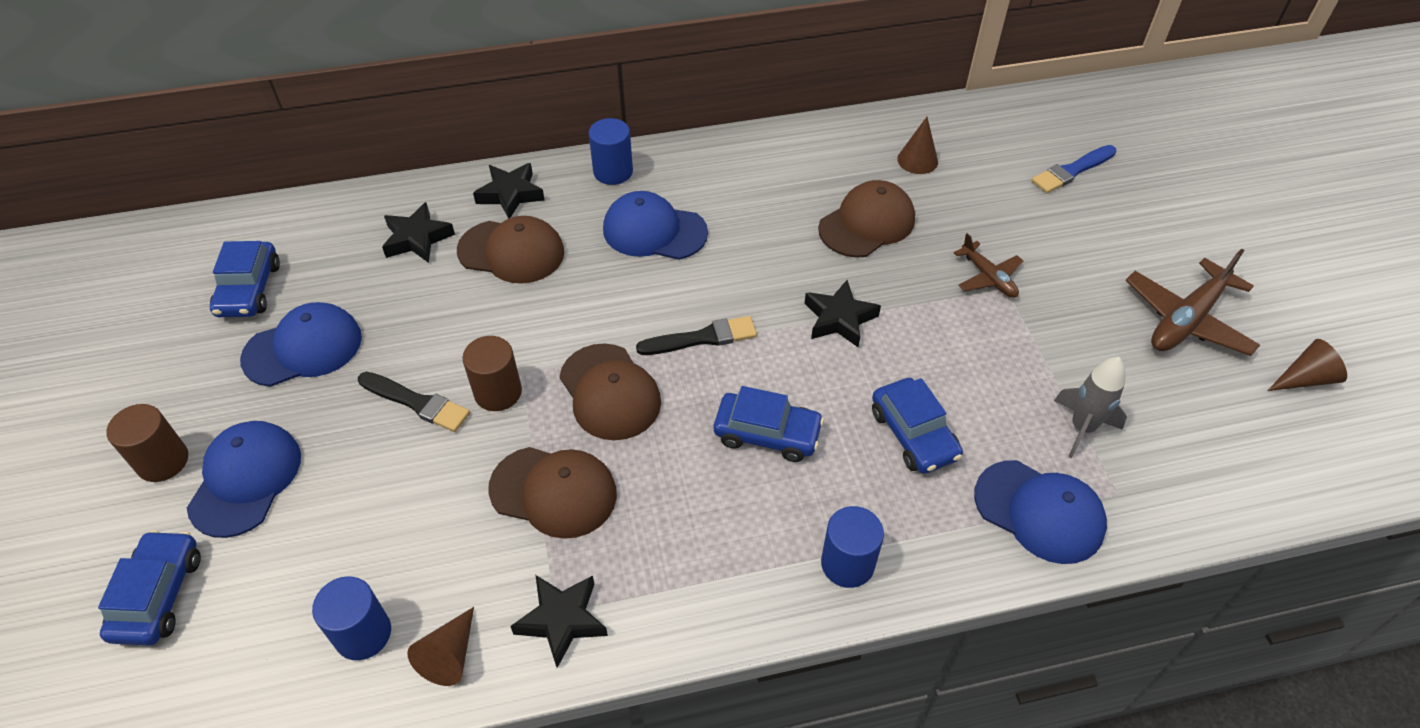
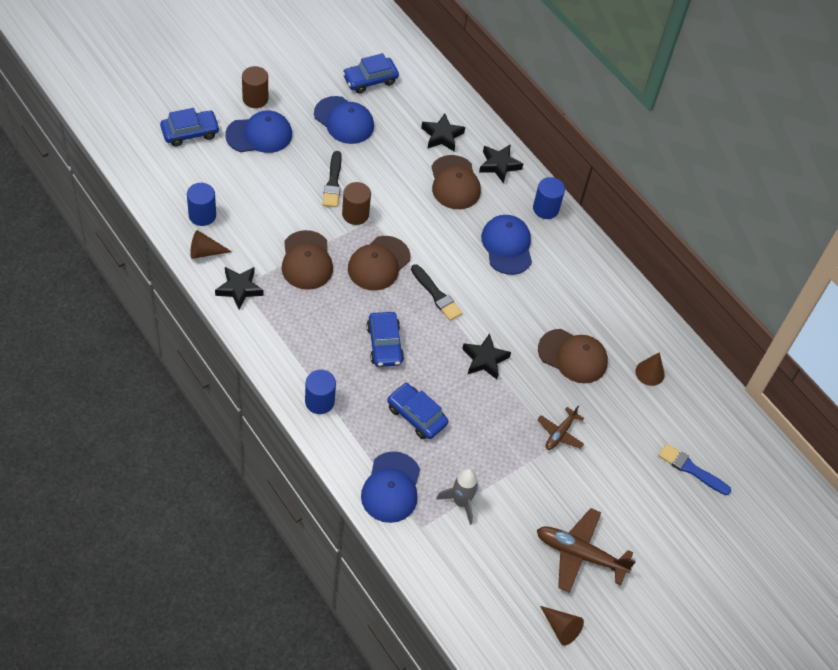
camera: 60 degrees right, 5 degrees up
(913, 434) = (416, 415): blue car -> blue car turned 90 degrees clockwise

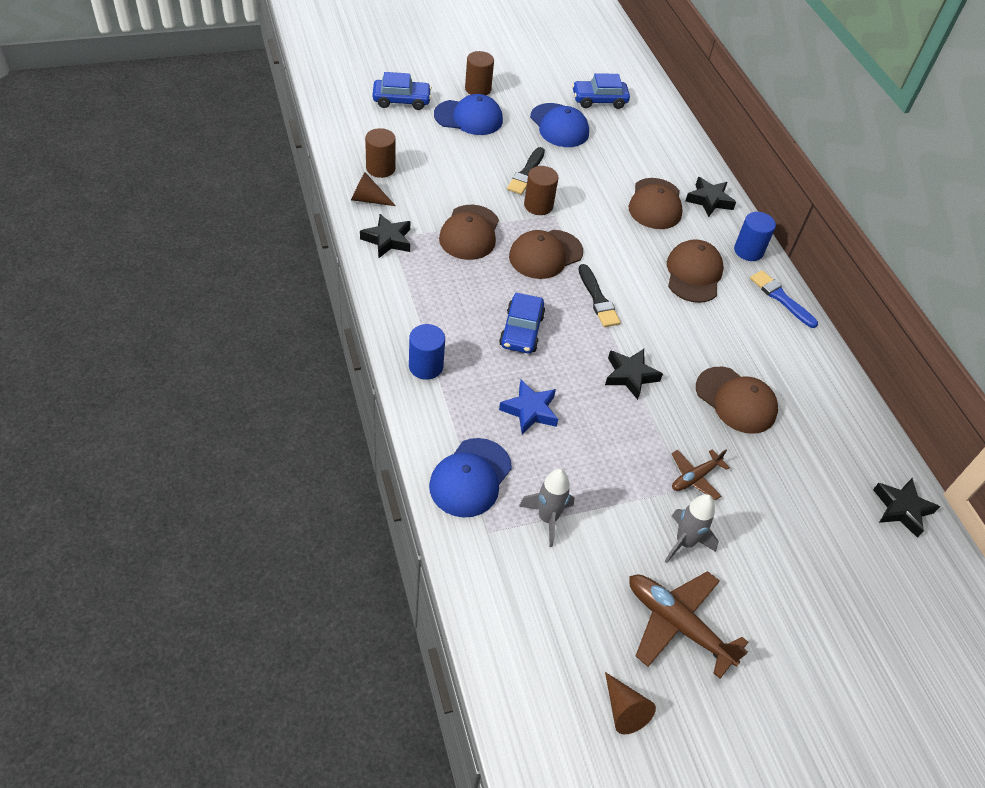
camera: 20 degrees right, 5 degrees down
(202, 215) = (380, 168): blue cylinder -> brown cylinder
(416, 415) = (530, 410): blue car -> blue star
(442, 136) = (656, 161): black star -> black star (901, 509)
(507, 246) = (693, 274): blue cap -> brown cap
(567, 489) = (684, 542): none -> grey rocket
(650, 373) = (826, 443): brown cone -> none
(691, 469) = (852, 566): blue brush -> blue brush (781, 298)

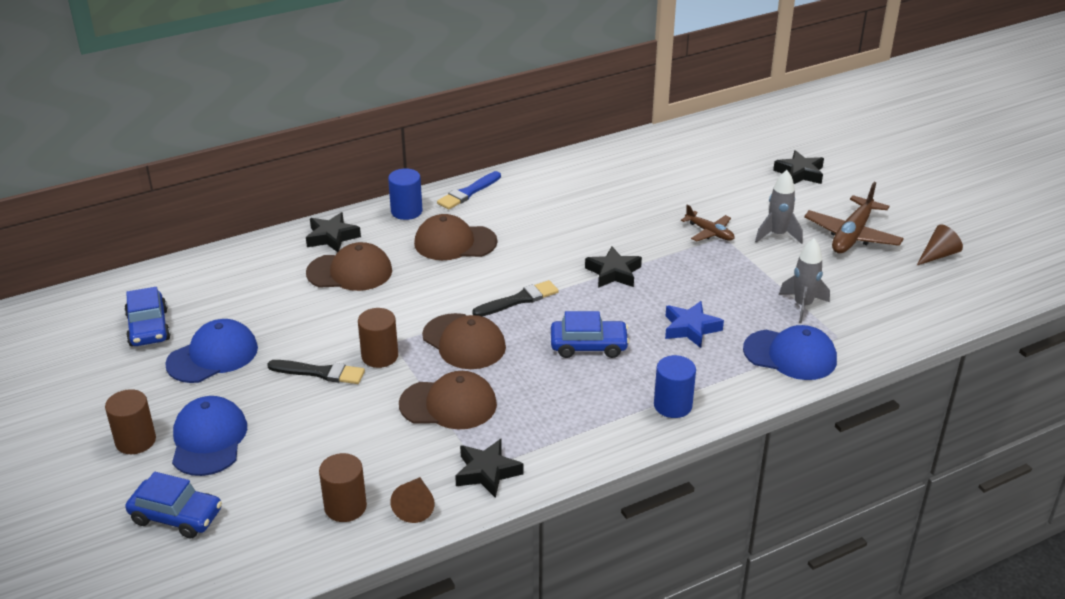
camera: 95 degrees left, 15 degrees down
(401, 100) = (176, 516): blue car -> blue car turned 120 degrees clockwise
(736, 400) = (611, 214): brown cap -> none
(901, 509) = (679, 140): black star -> black star (800, 173)

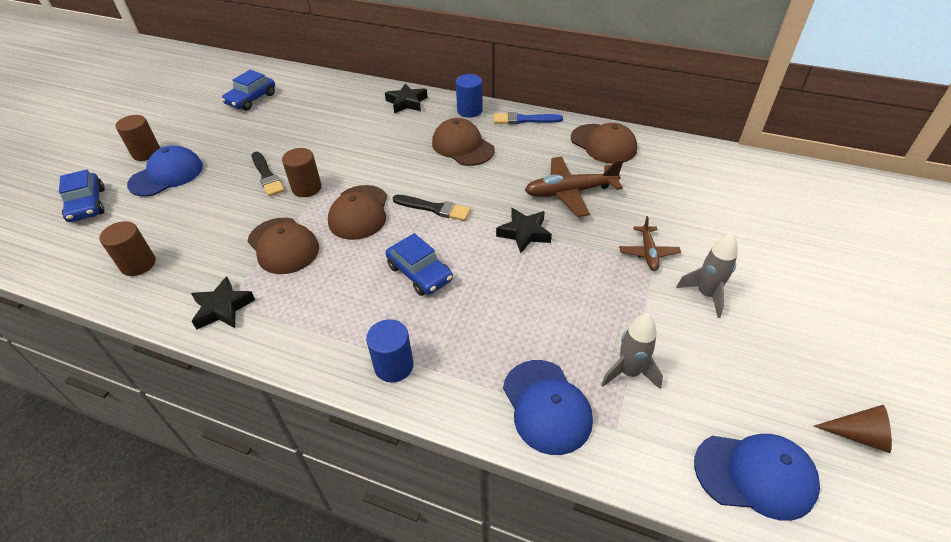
camera: 50 degrees right, 10 degrees up
(213, 356) = (246, 132): blue cap -> blue cap (755, 475)
(350, 272) = (380, 128): brown cap -> brown cap (603, 144)
(415, 506) = (160, 295): brown cone -> none
(690, 328) = (507, 317): blue star -> none
(800, 173) = (816, 256): black star -> none
(852, 235) = (783, 345): brown plane -> brown plane (570, 192)

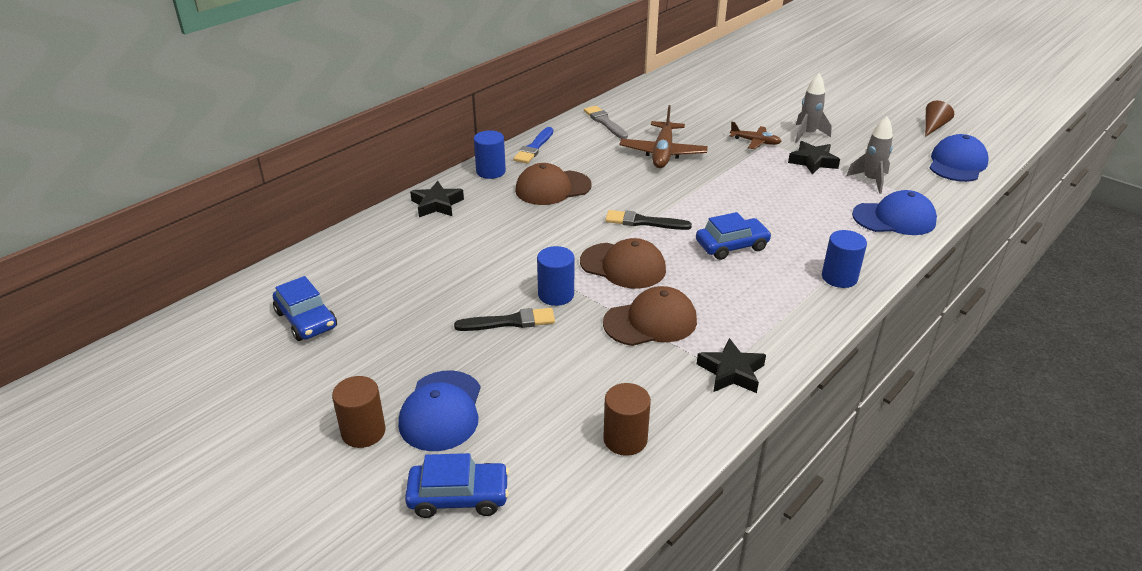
camera: 70 degrees left, 10 degrees down
(166, 175) = (441, 411): blue cap -> blue cap turned 150 degrees counterclockwise
(306, 188) = (556, 295): brown cylinder -> blue cylinder
(434, 208) = (643, 222): black brush -> black brush turned 120 degrees counterclockwise
(524, 233) = (705, 185): black star -> black star (813, 162)
(603, 144) = (605, 122): brown cap -> grey brush

